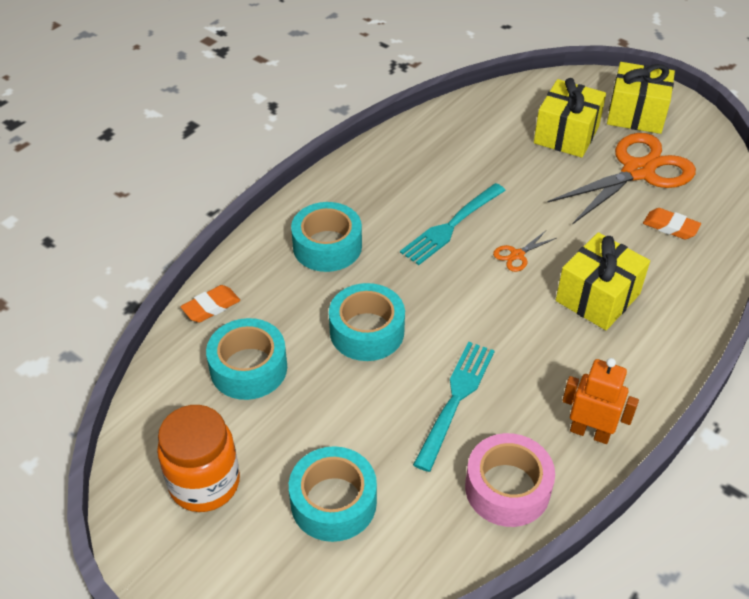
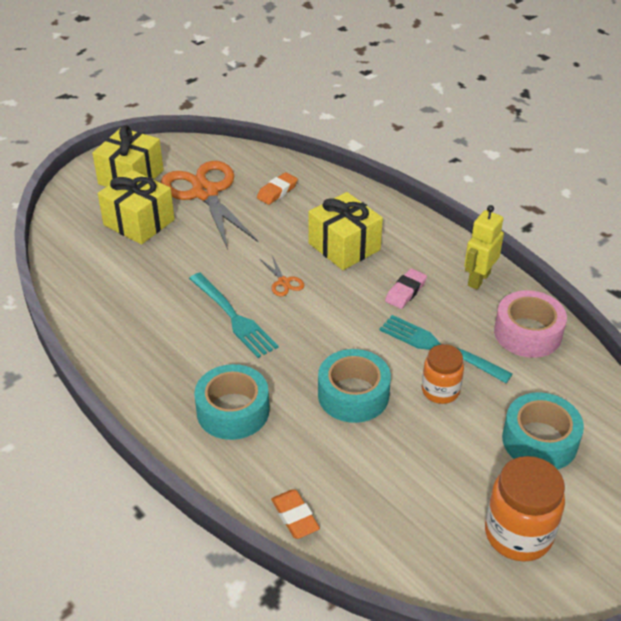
camera: 80 degrees left, 5 degrees down
(248, 368) = (384, 490): turquoise tape -> none
(389, 405) = (440, 391): none -> orange jar
(540, 361) = (405, 292): none -> pink eraser
(590, 432) = (478, 279): orange robot -> yellow robot

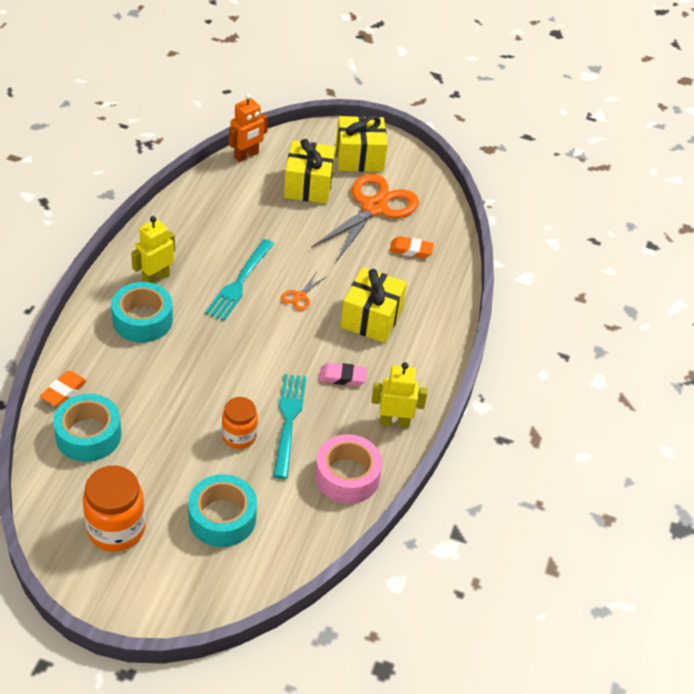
camera: 55 degrees right, 5 degrees up
(57, 248) = (246, 156): none -> orange robot
(179, 379) = (155, 278): none -> yellow robot
(353, 395) = (201, 383): turquoise tape -> turquoise tape (88, 435)

